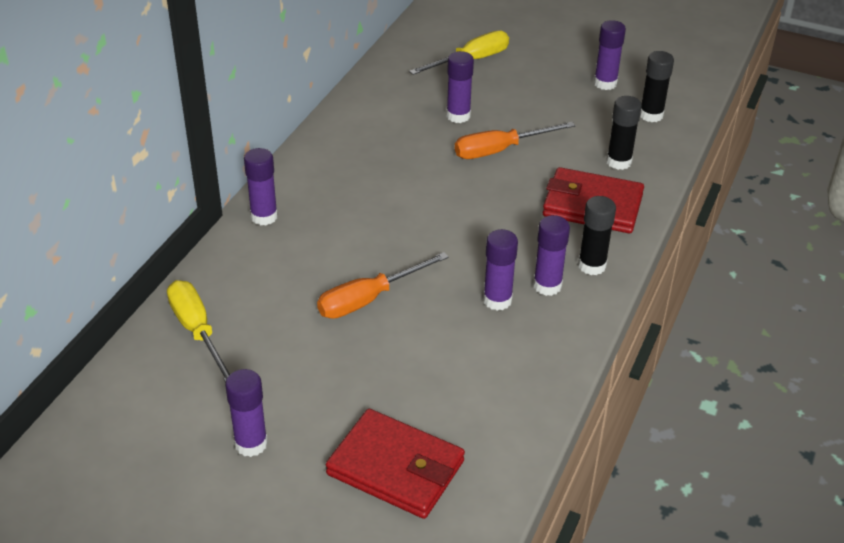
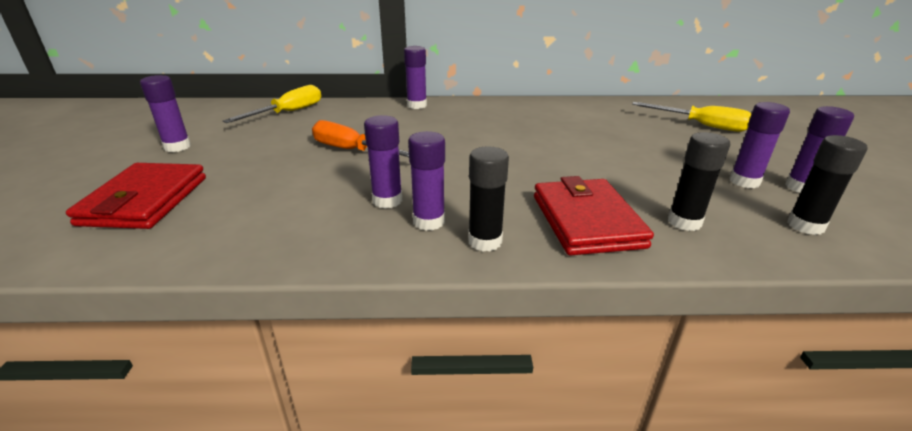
camera: 65 degrees right, 10 degrees down
(458, 116) = (620, 135): purple glue stick -> purple glue stick (744, 181)
(500, 150) = (602, 160): orange screwdriver -> none

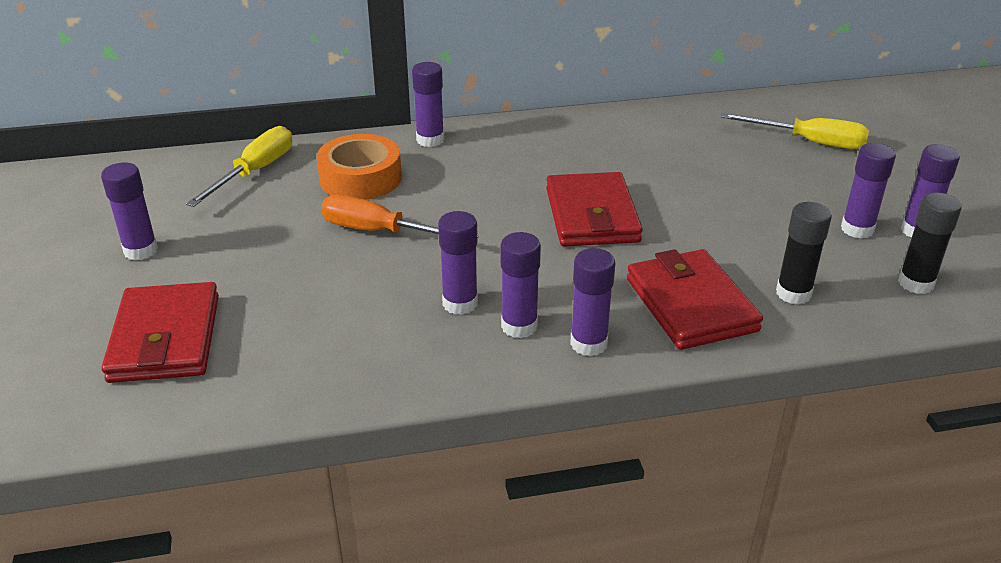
camera: 10 degrees left, 5 degrees up
(357, 121) = (360, 178): none -> orange tape
(485, 241) = (588, 344): black glue stick -> purple glue stick
(518, 154) = (592, 215): none -> red wallet

